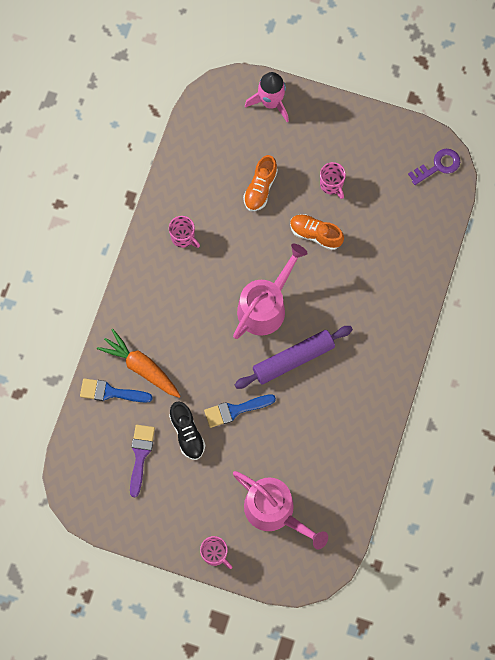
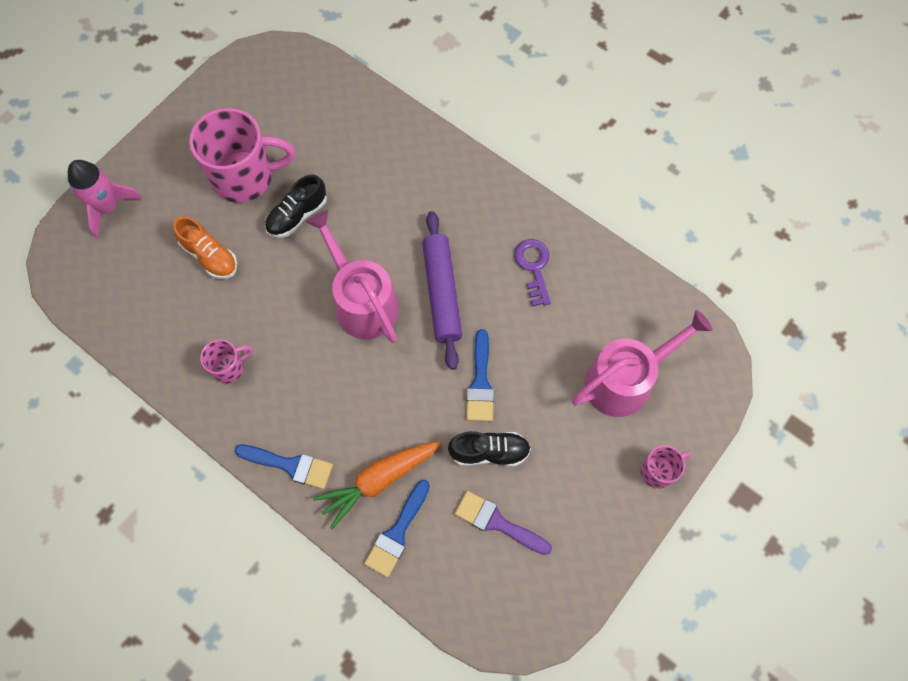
camera: 70 degrees left, 5 degrees down
(131, 305) = (290, 465): none -> blue brush
(315, 234) = (297, 215): orange shoe -> black shoe
(331, 185) = (245, 177): pink mug -> pink mug, size x2.05
(438, 166) = (277, 64): purple key -> purple key (534, 267)

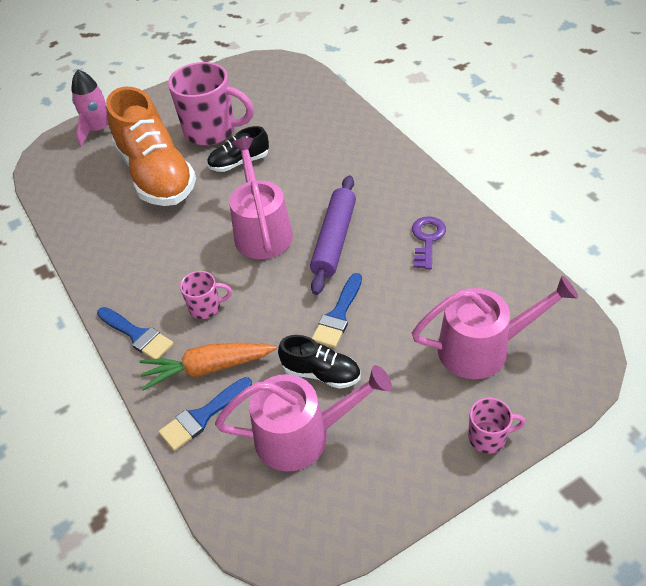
camera: 25 degrees right, 20 degrees down
(210, 256) = (156, 175): orange shoe -> orange shoe, size x2.11
(229, 368) = (128, 252): pink mug -> pink mug (206, 307)
(497, 522) = (302, 436): purple brush -> pink watering can

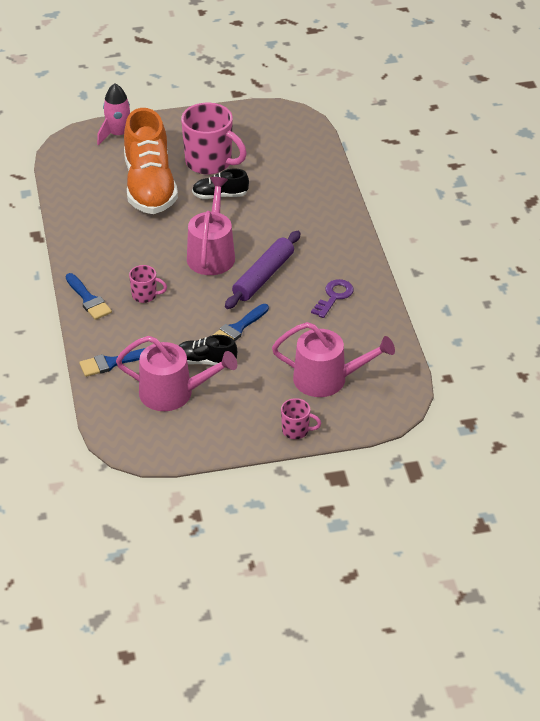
camera: 15 degrees right, 5 degrees down
(207, 368) = (128, 335): orange carrot -> none
(321, 373) = (205, 361): black shoe -> black shoe turned 150 degrees clockwise

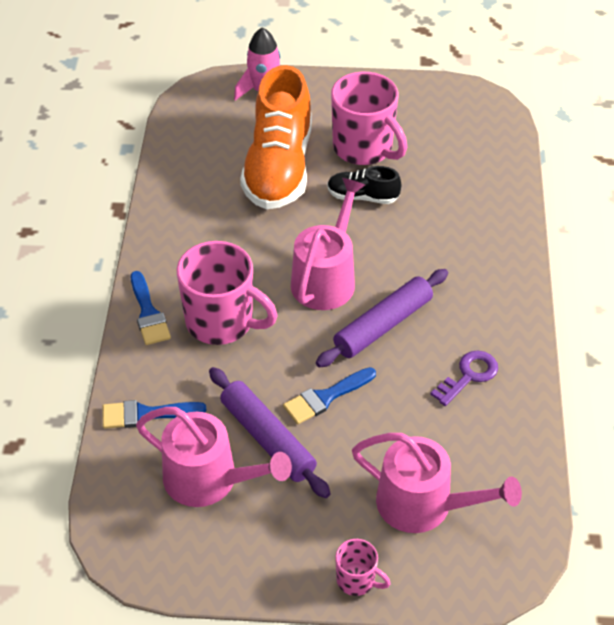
camera: 15 degrees right, 5 degrees up
(145, 295) = (221, 322): pink mug -> pink mug, size x2.05
(205, 361) = (268, 439): black shoe -> purple rolling pin

